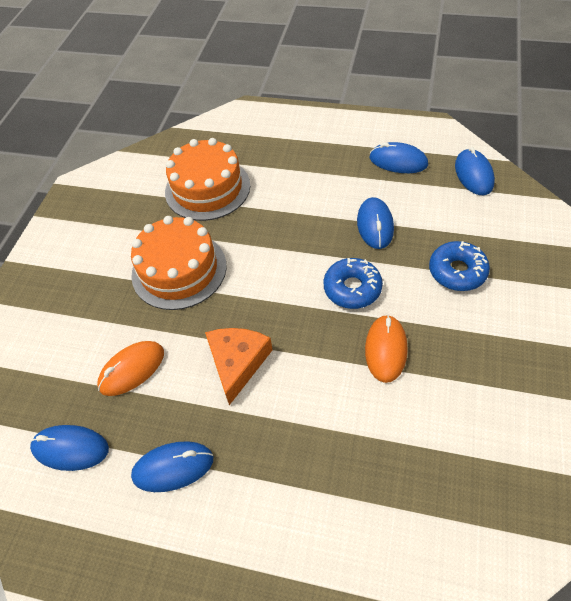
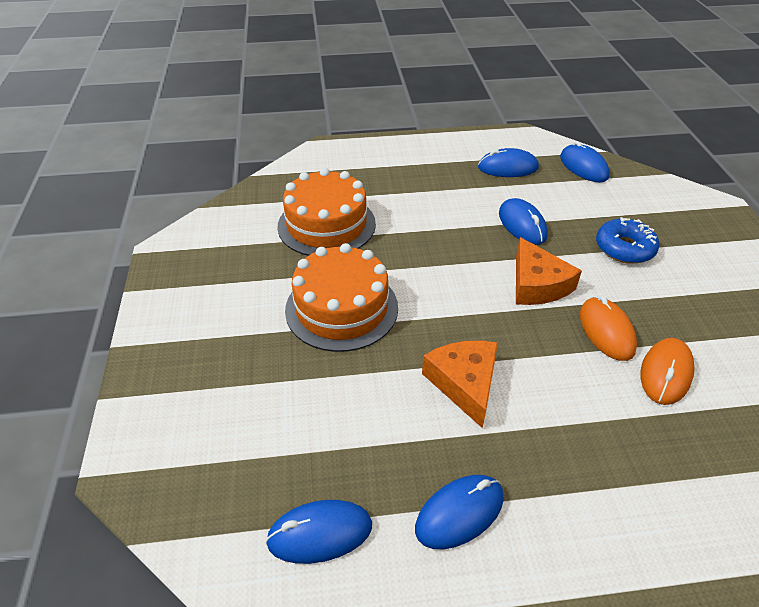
camera: 25 degrees left, 10 degrees down
(132, 369) = (346, 423): orange mouse -> orange mouse (665, 373)
(352, 288) = (537, 284): blue donut -> orange cheese

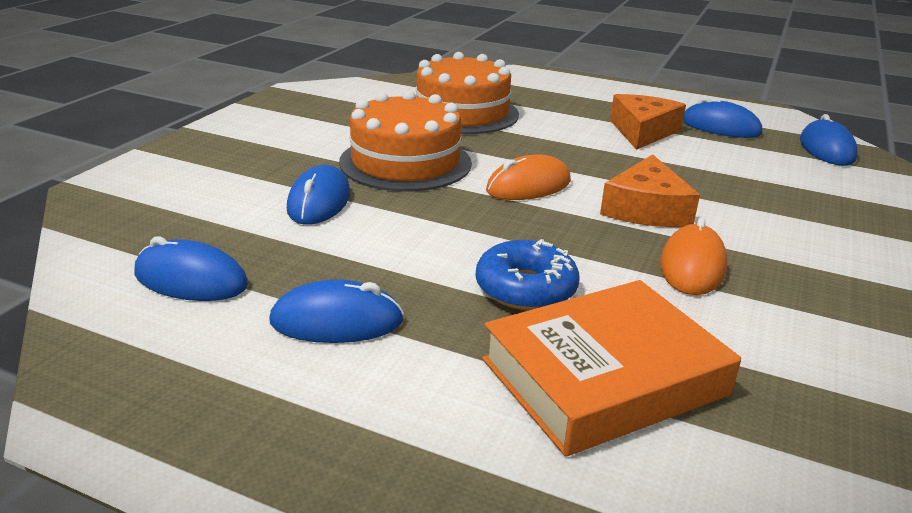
camera: 30 degrees right, 15 degrees down
(464, 383) = (464, 244): orange cheese -> orange cheese (642, 131)
(522, 225) = (684, 167): blue mouse -> blue mouse (319, 202)
(624, 248) = (804, 217): blue donut -> blue donut (525, 288)
(645, 466) = (604, 377): none -> orange book
(665, 373) = (734, 322): orange mouse -> orange mouse (528, 186)

